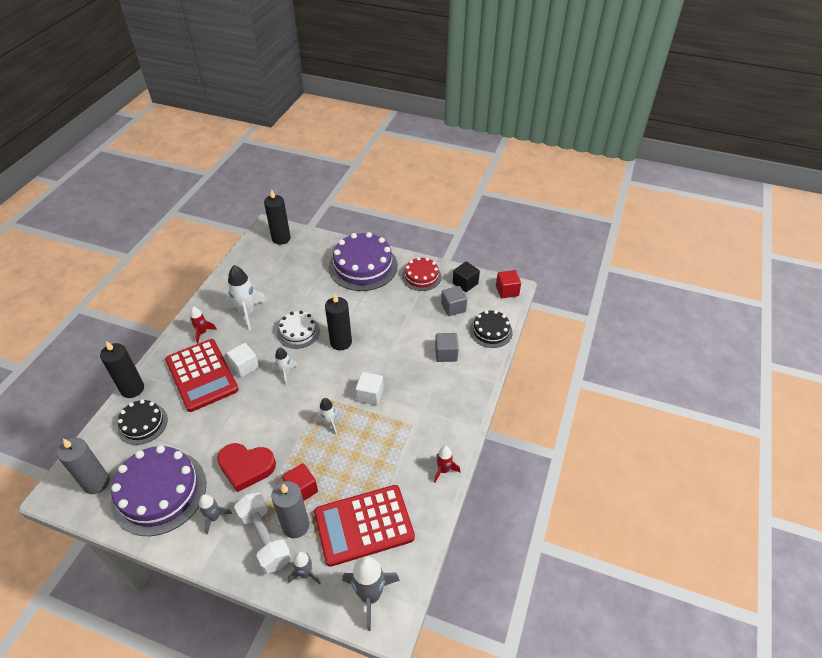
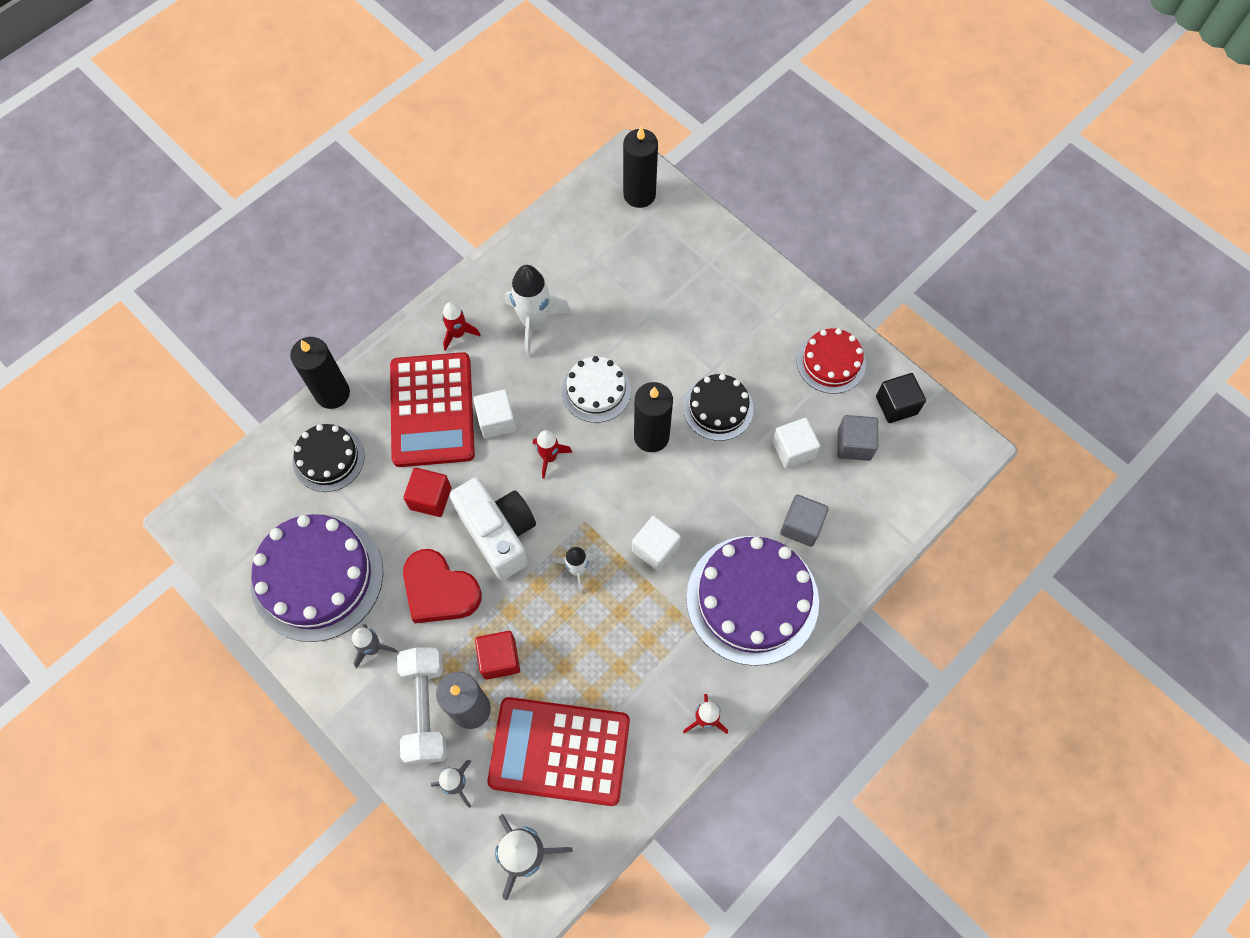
camera: 25 degrees right, 20 degrees up
(96, 483) = (244, 526): grey candle -> none
(271, 422) = (499, 533): none -> white camera
(285, 373) = (549, 457): white rocket -> red rocket
(363, 266) = (746, 303): purple cake -> purple cake (752, 599)
(422, 321) = (793, 450): none -> white cube
(491, 331) = (892, 514): black cake -> black cake (718, 408)
(507, 291) = (958, 448): red cube -> red cube (430, 498)

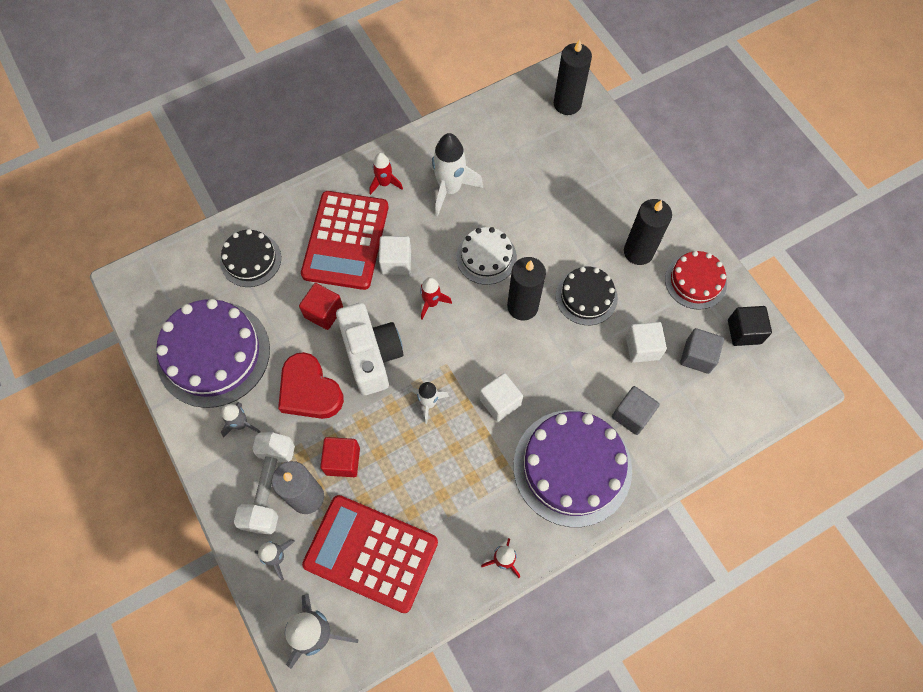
camera: 15 degrees right, 0 degrees up
(332, 393) = (269, 208): black candle -> black candle (638, 252)

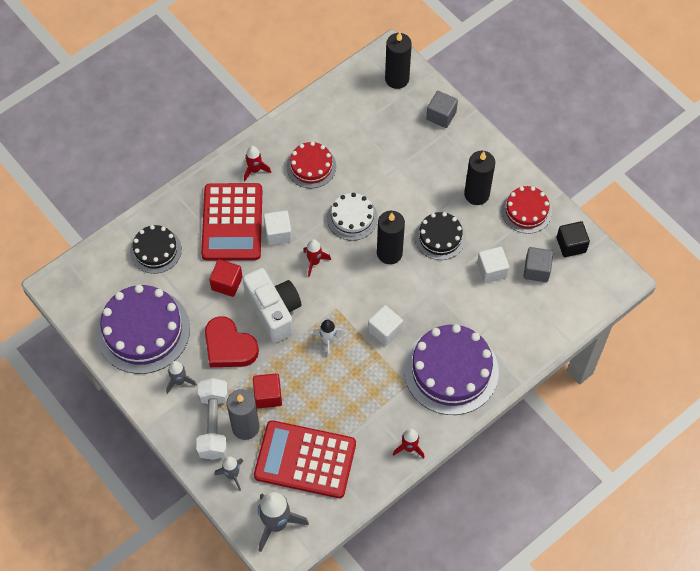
camera: 10 degrees left, 5 degrees down
(450, 189) = (311, 166): white rocket -> red cake
(632, 415) = (491, 323): grey cube -> grey cube (441, 116)

